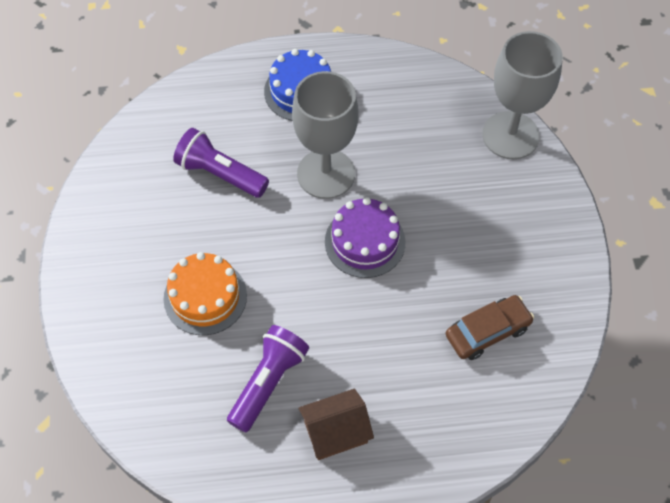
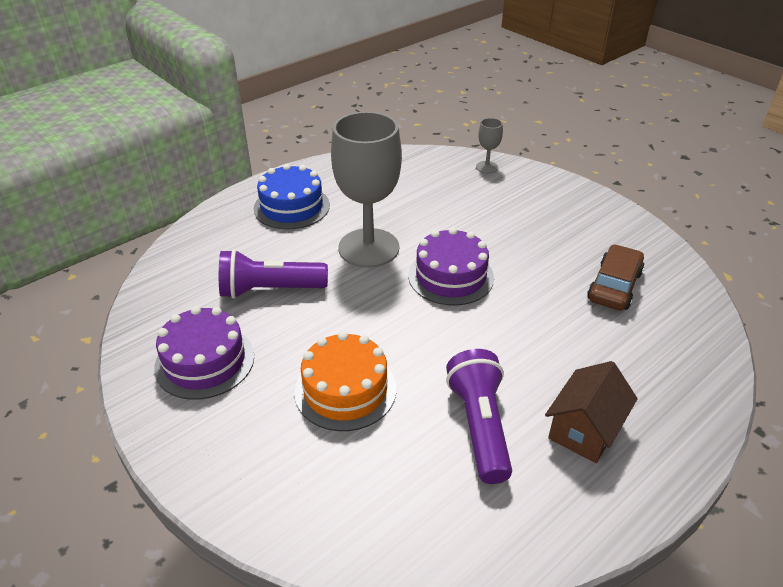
camera: 35 degrees left, 20 degrees down
(133, 215) = (205, 361): none -> purple cake
(510, 135) = (487, 167): grey goblet -> grey goblet, size x0.42

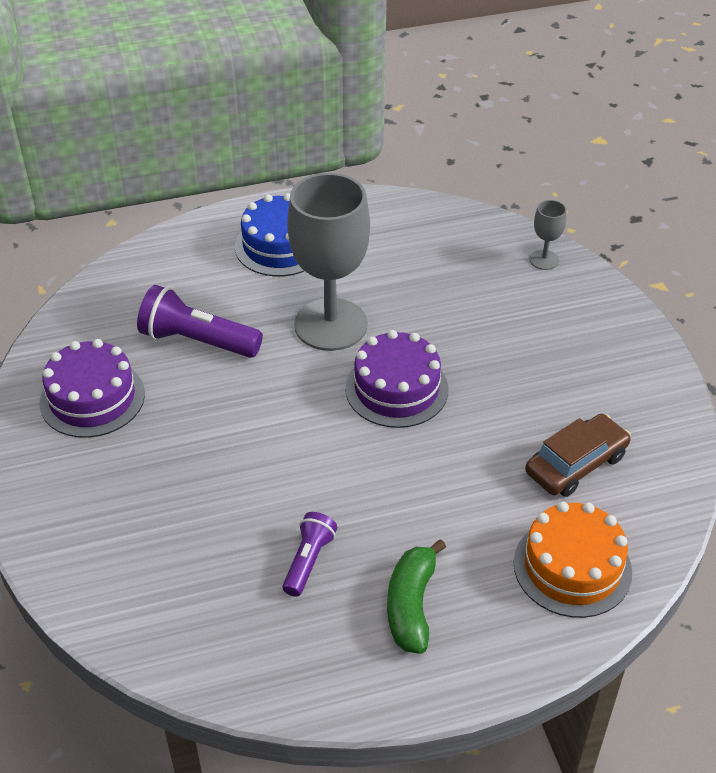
camera: 25 degrees right, 5 degrees up
(345, 390) = (204, 475): orange cake -> orange cake (572, 567)
(480, 426) = (308, 561): purple flashlight -> purple flashlight, size x0.60
(584, 429) = (411, 605): brown house -> green banana

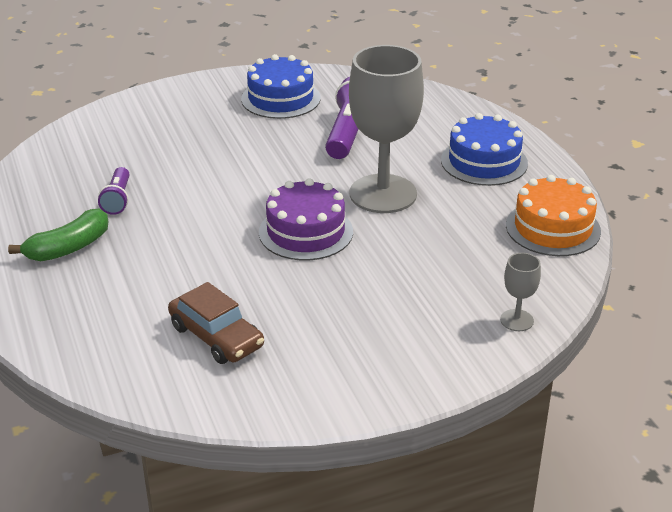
camera: 85 degrees right, 10 degrees down
(92, 398) = (280, 98): purple cake -> blue cake
(308, 561) = (117, 199): purple flashlight -> purple flashlight turned 75 degrees clockwise
(411, 605) = (69, 248): green banana -> green banana turned 135 degrees clockwise
(572, 567) = (95, 331): orange cake -> orange cake (553, 228)

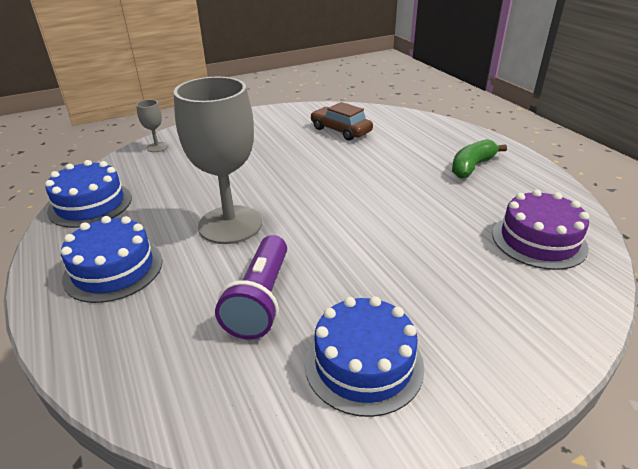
camera: 175 degrees right, 0 degrees up
(117, 199) = (468, 203): purple flashlight -> none
(306, 232) = (297, 188): purple cake -> purple cake (538, 240)
(553, 228) = (90, 204): orange cake -> blue cake

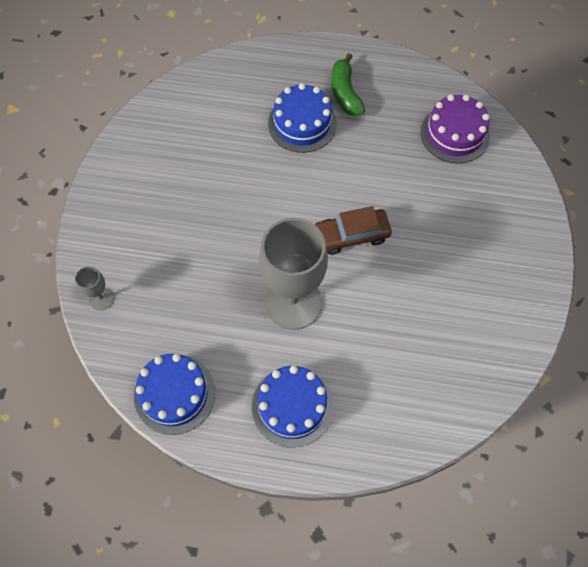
camera: 55 degrees left, 30 degrees up
(260, 299) = (395, 327): purple flashlight -> none
(341, 130) = (205, 133): brown car -> brown car (351, 235)
(363, 363) = (485, 305): blue cake -> blue cake (302, 123)

